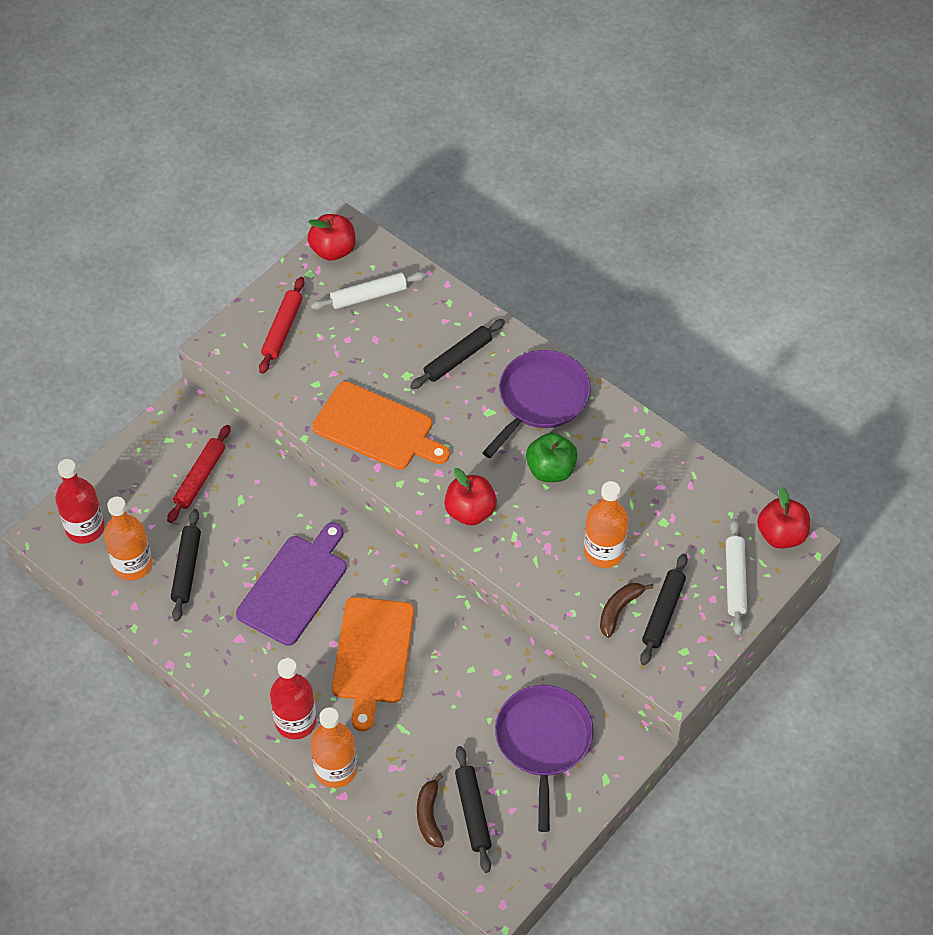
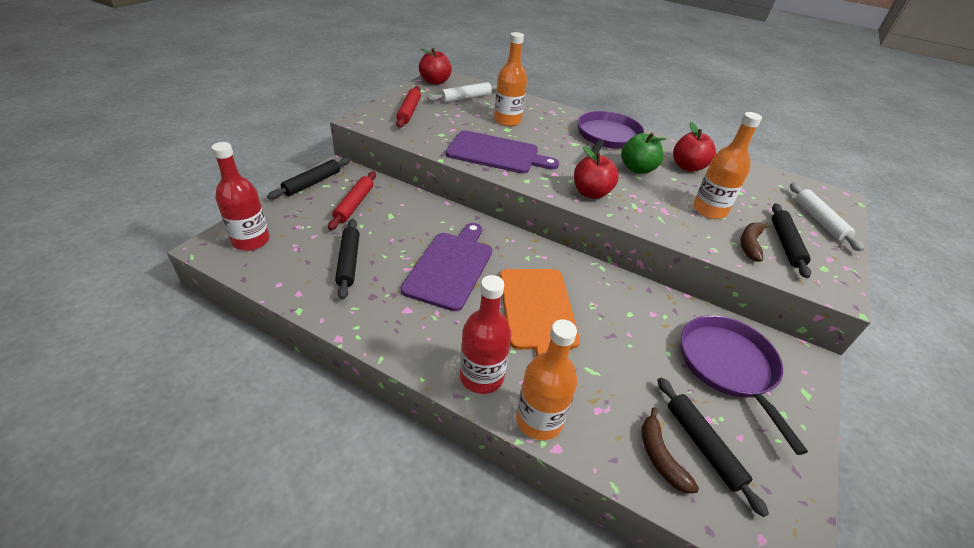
camera: 15 degrees left, 15 degrees down
(132, 564) = (296, 262): orange bottle -> orange bottle (507, 120)
(377, 428) = (496, 153): orange cutting board -> purple cutting board
(458, 359) = (539, 121): black rolling pin -> black rolling pin (312, 183)
(781, 535) = (825, 194): red apple -> red apple (687, 167)

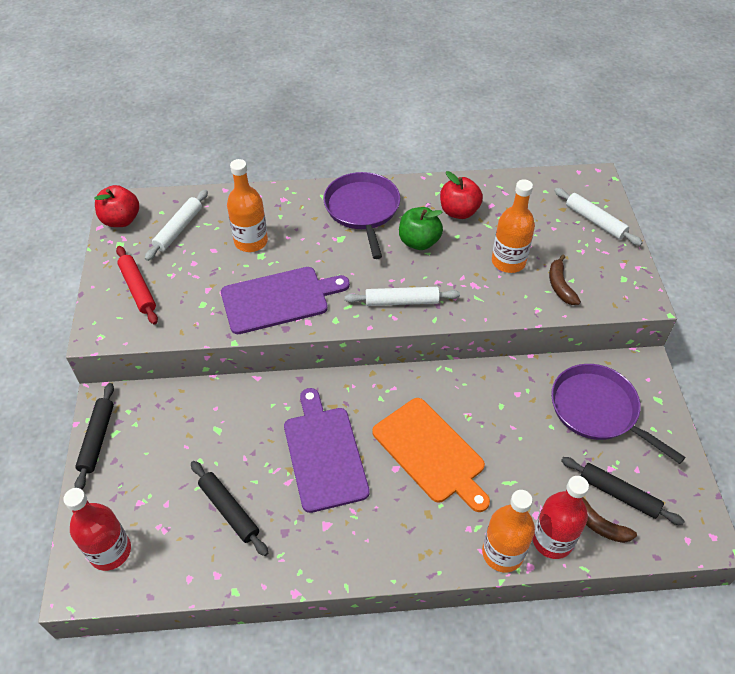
camera: 30 degrees left, 10 degrees up
(354, 204) = (169, 439): red rolling pin -> none
(481, 377) = (435, 546): red bottle -> red bottle (552, 540)
(591, 193) = (401, 301): red apple -> white rolling pin
(785, 244) = (584, 267): black rolling pin -> none

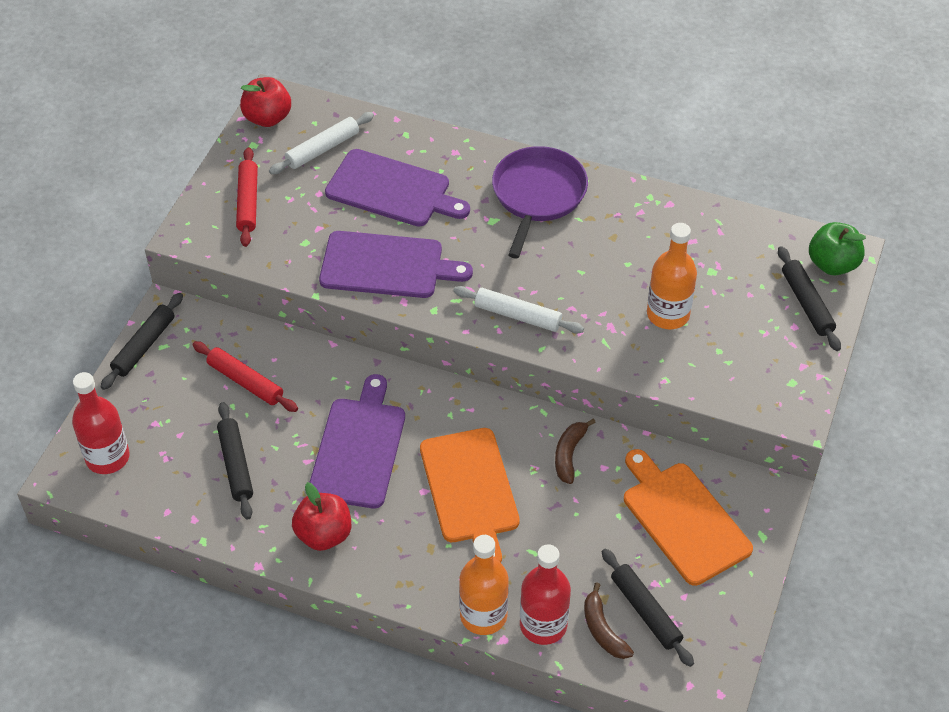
camera: 25 degrees right, 0 degrees up
(201, 436) = (245, 382): none -> red rolling pin
(251, 241) = (392, 190): orange bottle -> purple cutting board
(419, 242) = (579, 255): green apple -> green apple (832, 264)
(459, 212) = (648, 236): red apple -> red apple (324, 534)
(560, 286) = (710, 363): brown banana -> brown banana (569, 454)
(595, 221) = (806, 303): white rolling pin -> black rolling pin
(597, 410) = (683, 519): purple pan -> orange cutting board

